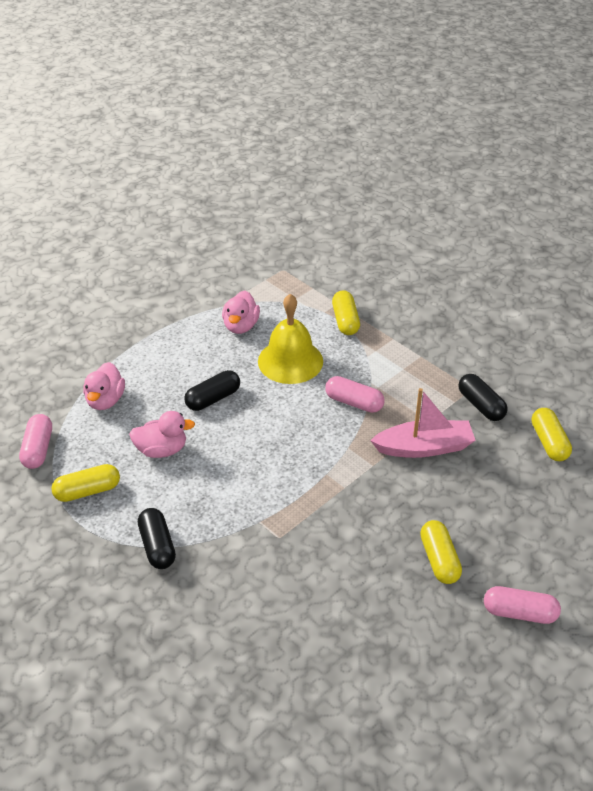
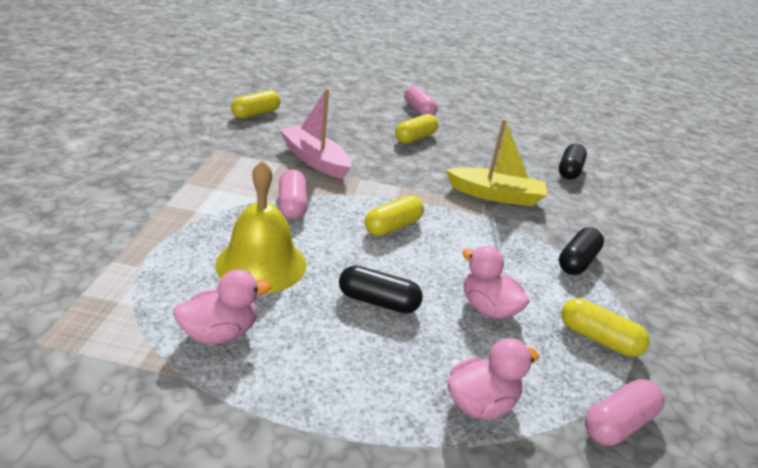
camera: 130 degrees left, 10 degrees down
(285, 557) = (496, 195): none -> yellow boat
(345, 321) = (150, 244): yellow capsule -> yellow capsule (393, 226)
(481, 405) = (236, 143): black capsule -> black capsule (569, 170)

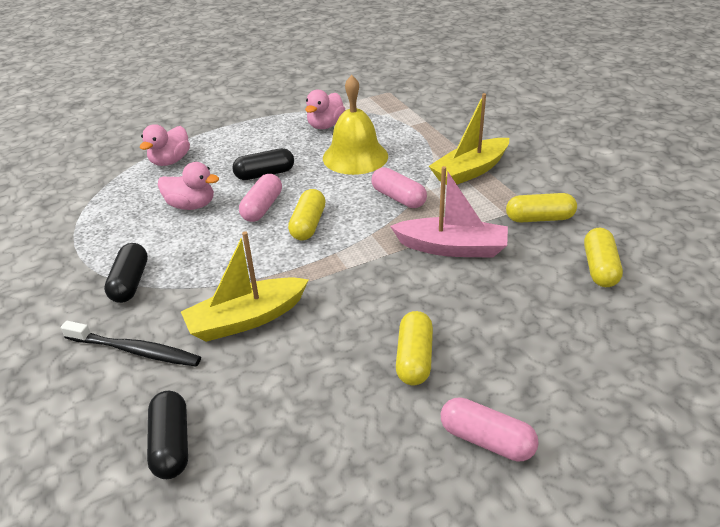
camera: 150 degrees right, 5 degrees up
(198, 190) = (470, 171): none -> yellow boat
(582, 216) = (135, 350): none -> black toothbrush
(598, 338) = (103, 225): yellow capsule -> yellow capsule (539, 218)
(618, 423) = (87, 187): pink capsule -> pink capsule (262, 207)

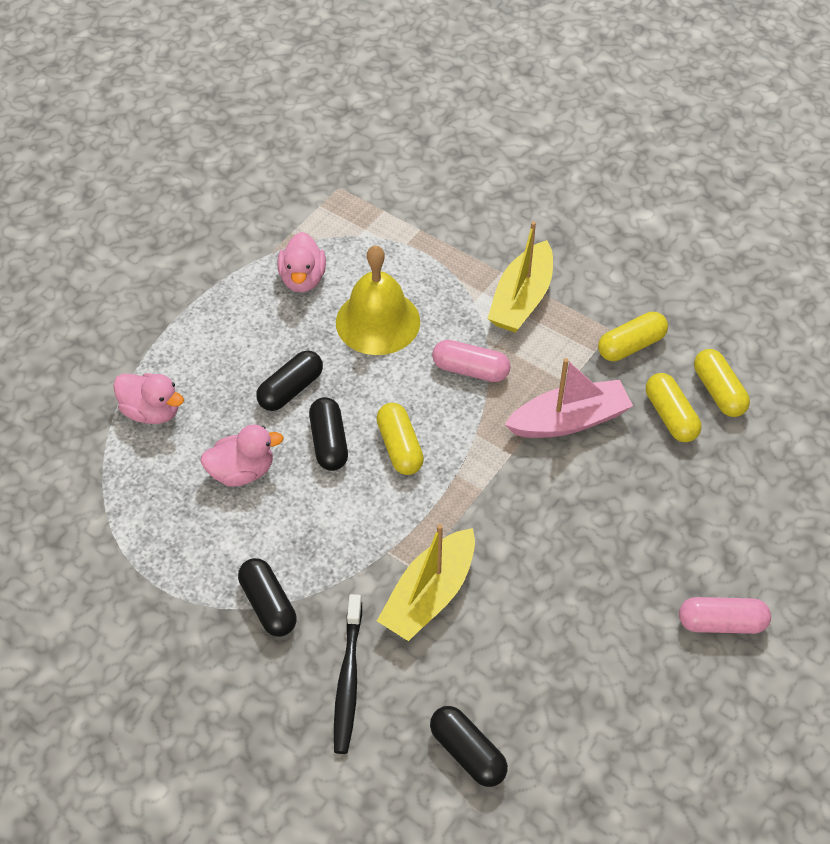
camera: 30 degrees left, 15 degrees up
(135, 350) = (348, 679): black toothbrush -> black toothbrush turned 105 degrees clockwise
(170, 161) = (152, 411): pink duck -> pink duck turned 60 degrees counterclockwise
(262, 207) = (329, 442): pink capsule -> black capsule
(414, 358) = (615, 569): yellow capsule -> yellow capsule (670, 416)

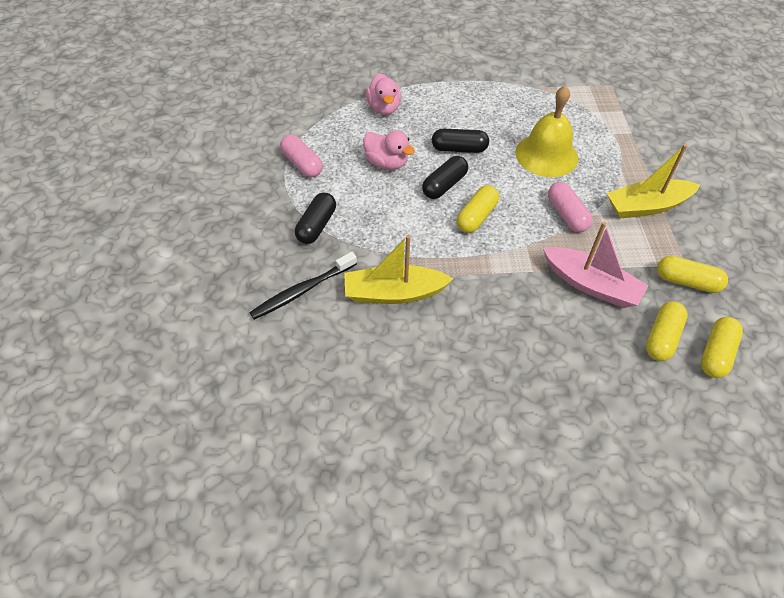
camera: 50 degrees right, 0 degrees up
(303, 279) = (534, 109): pink duck -> none
(467, 753) = (306, 381): black capsule -> none
(721, 623) = (537, 472): pink capsule -> pink capsule (302, 164)

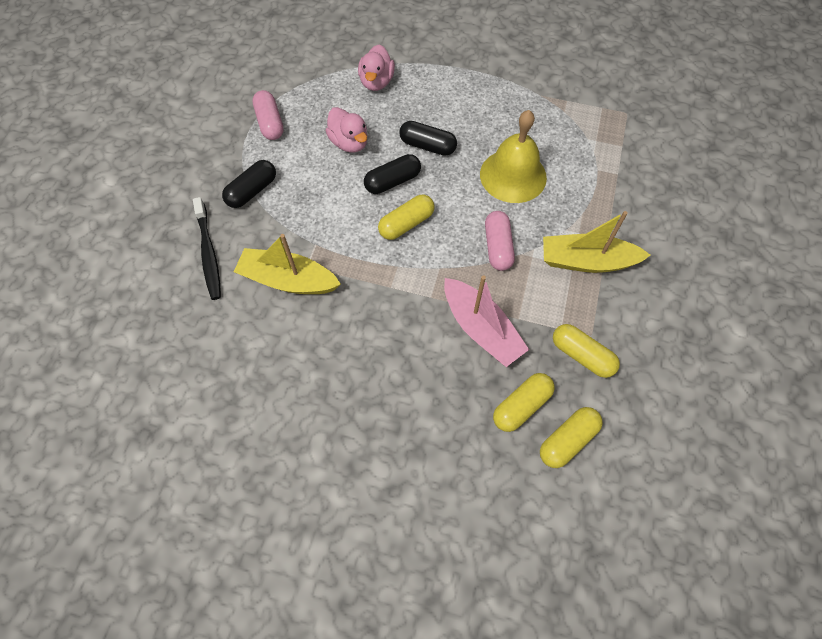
camera: 20 degrees right, 10 degrees up
(303, 290) = (209, 253): black toothbrush -> black toothbrush turned 90 degrees counterclockwise

